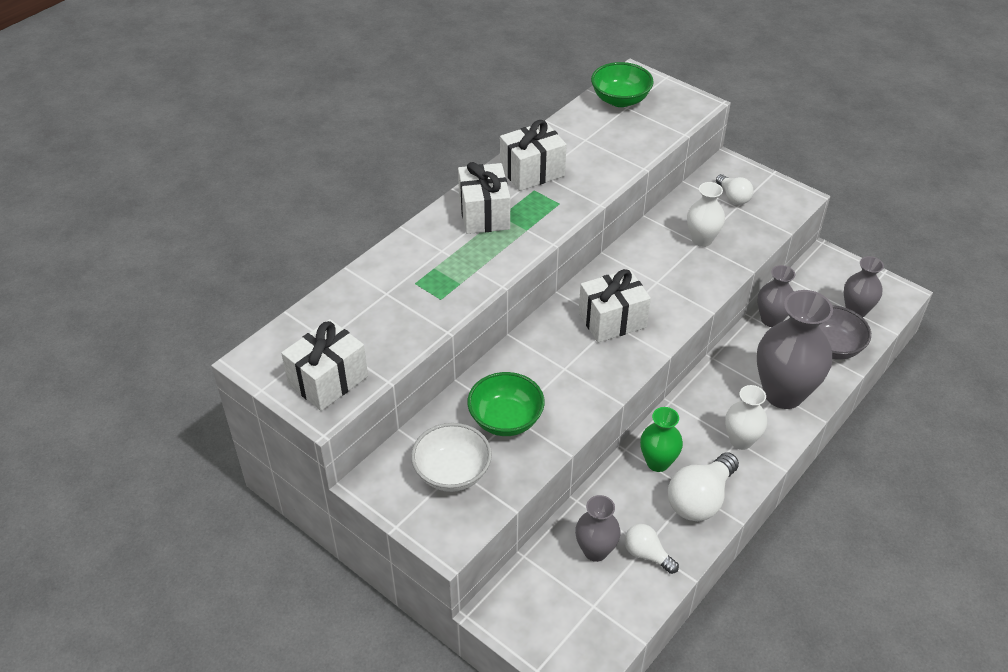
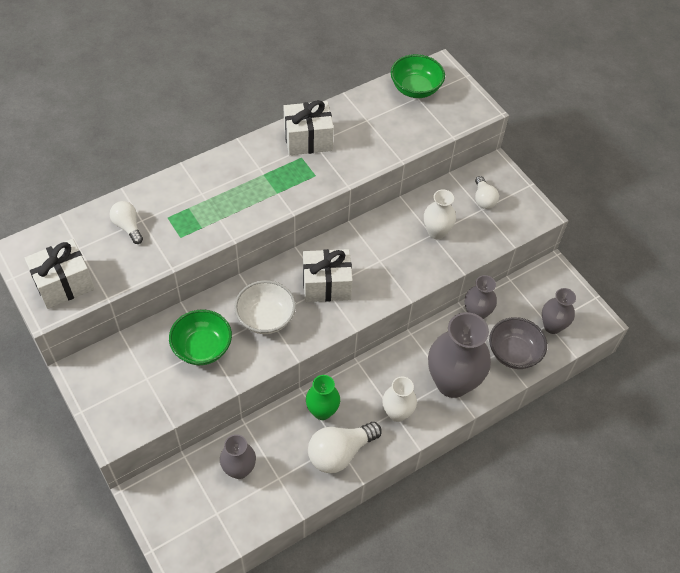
camera: 15 degrees right, 10 degrees up
(452, 472) = (142, 380): white bowl -> white bowl (266, 318)
(484, 214) = (250, 169): white gift -> none
(647, 554) = (276, 485): white light bulb -> white light bulb (128, 226)

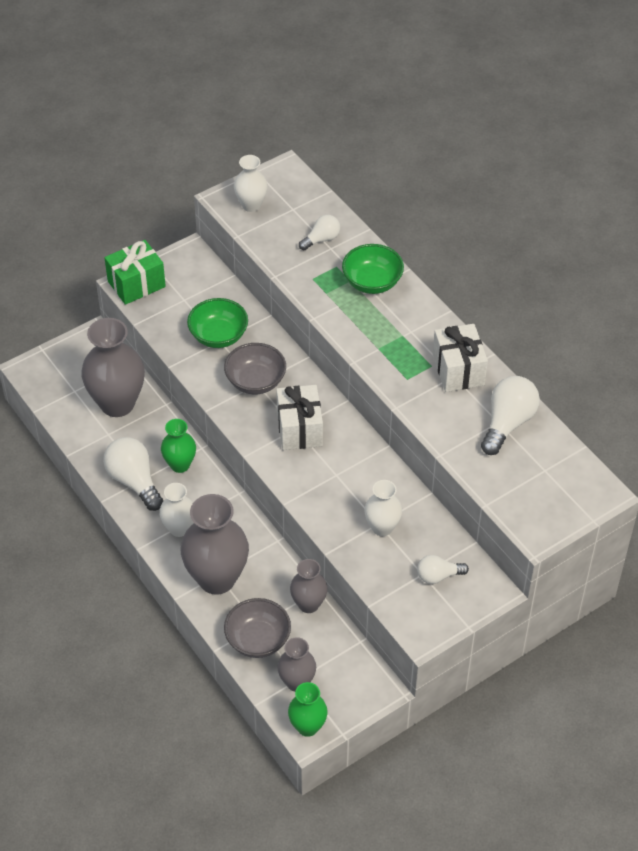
camera: 90 degrees right, 5 degrees down
(64, 284) = (251, 205): white gift -> white vase
(115, 424) = (136, 284): none -> green gift
(239, 469) = (117, 403): grey vase -> grey vase, size x1.81
(266, 318) = (255, 381): white bowl -> grey bowl
(368, 114) = (507, 423): none -> white light bulb
(415, 88) = (559, 468): green bowl -> green bowl (372, 282)
(592, 321) = (307, 726): none -> green vase

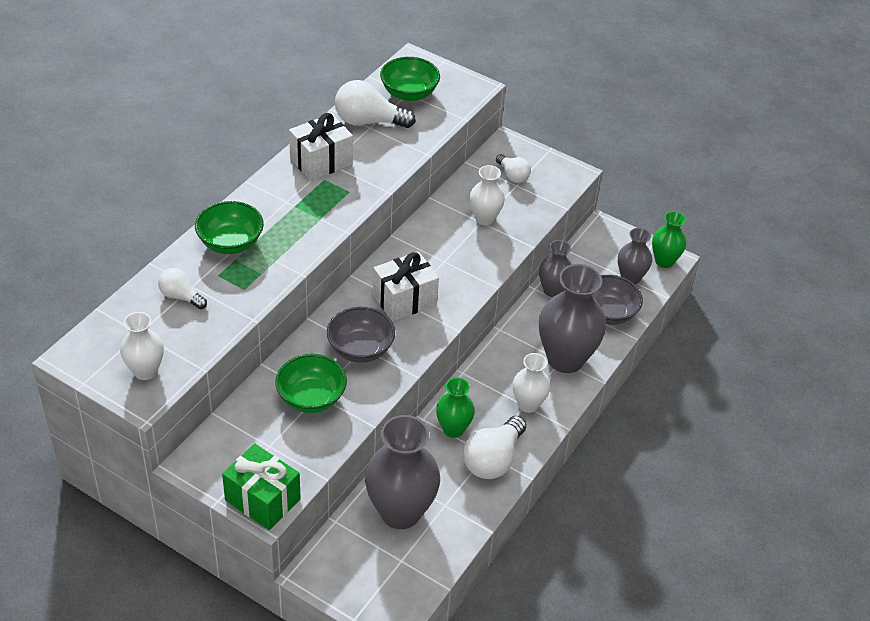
camera: 115 degrees left, 5 degrees down
(544, 471) = (409, 93): none -> green bowl

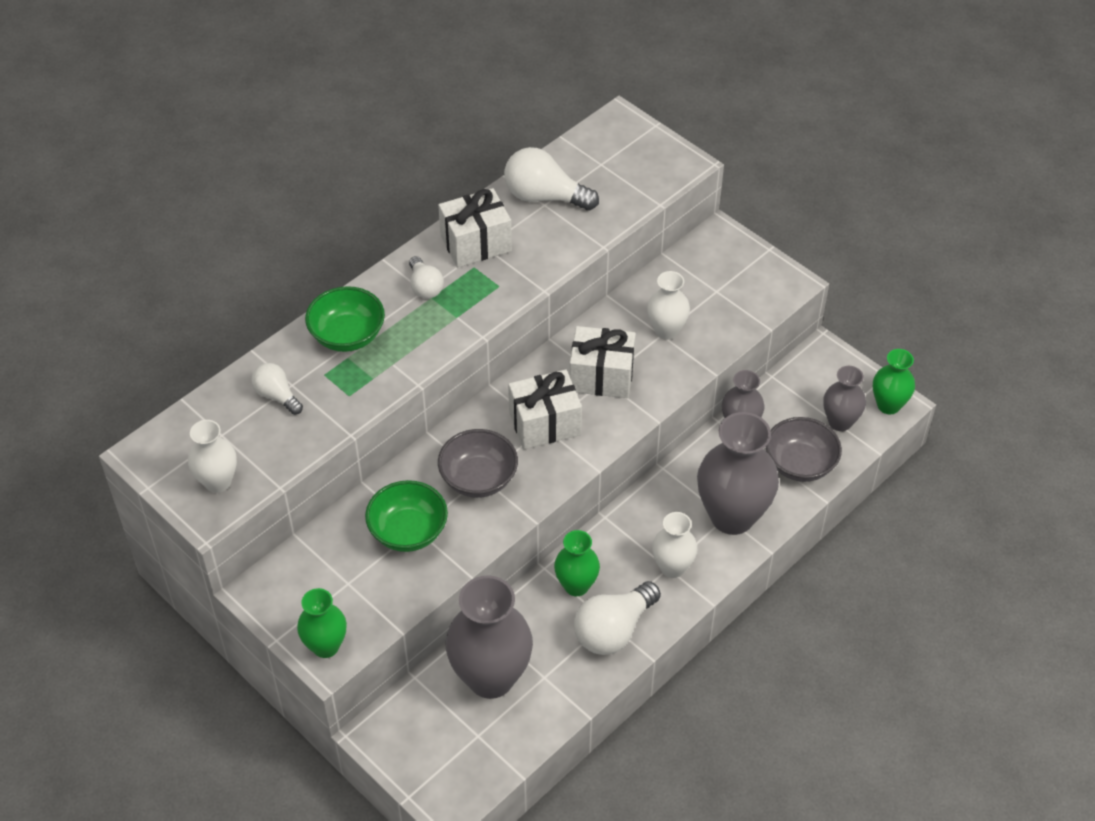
camera: 15 degrees right, 5 degrees up
(262, 499) = (325, 646): green gift -> green vase
(409, 93) = (602, 164): green bowl -> none
(441, 258) = (601, 376): none -> white gift
(512, 175) = (715, 278): white light bulb -> white light bulb (425, 287)

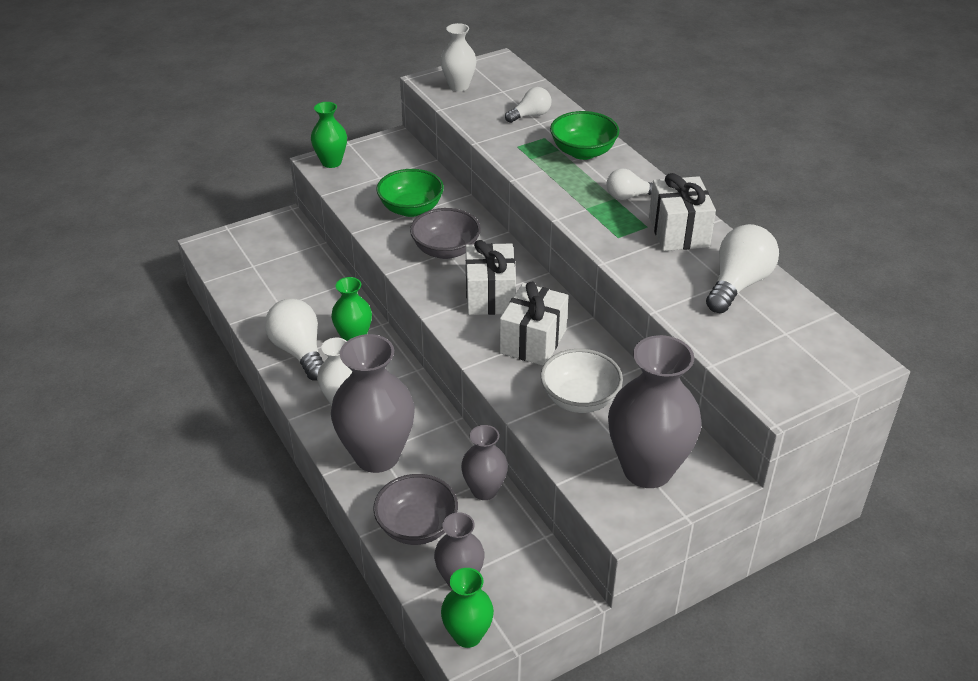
camera: 105 degrees right, 10 degrees down
(490, 677) = (296, 279): grey vase -> grey vase (647, 469)
(666, 330) = (579, 399): white vase -> white bowl

